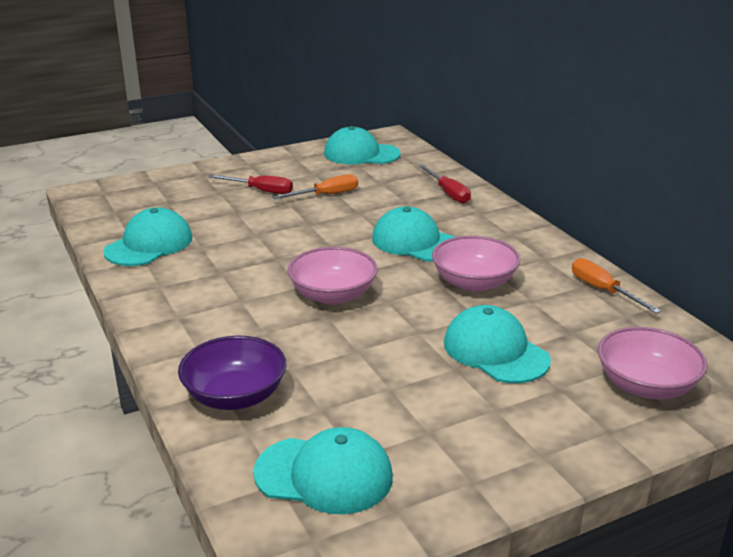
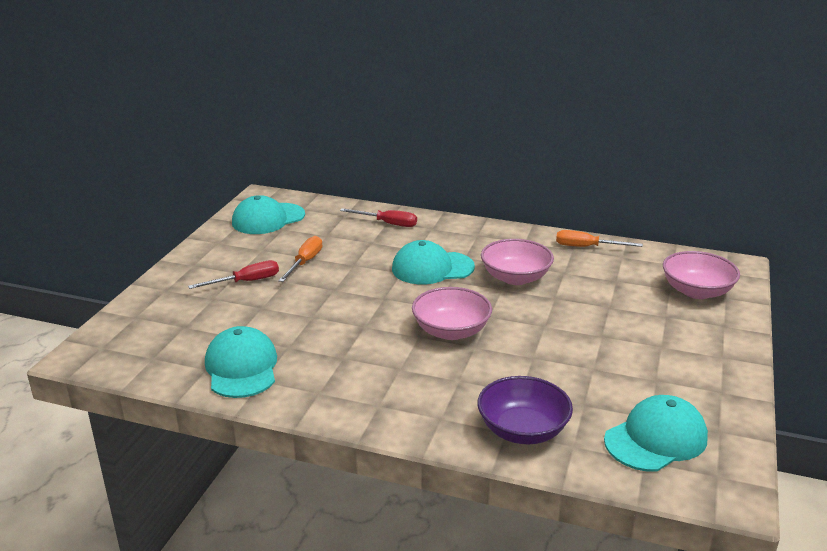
camera: 45 degrees left, 0 degrees up
(495, 351) = (602, 313): turquoise cap -> none

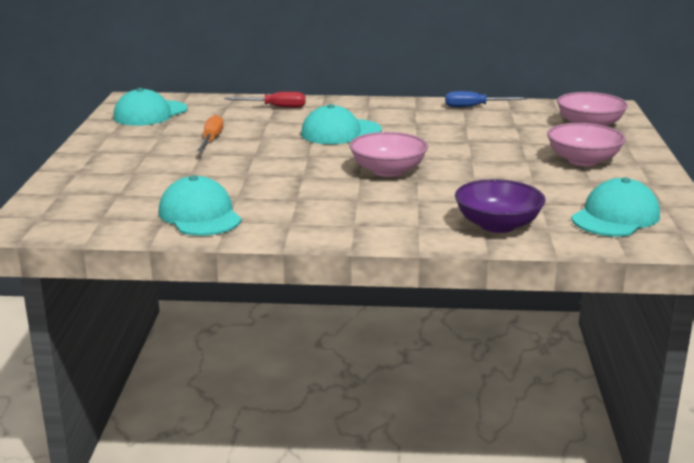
camera: 15 degrees left, 5 degrees down
(246, 282) = (160, 158): red screwdriver -> none
(515, 278) = (423, 131): pink bowl -> pink bowl (583, 160)
(587, 247) = (475, 107): orange screwdriver -> blue screwdriver

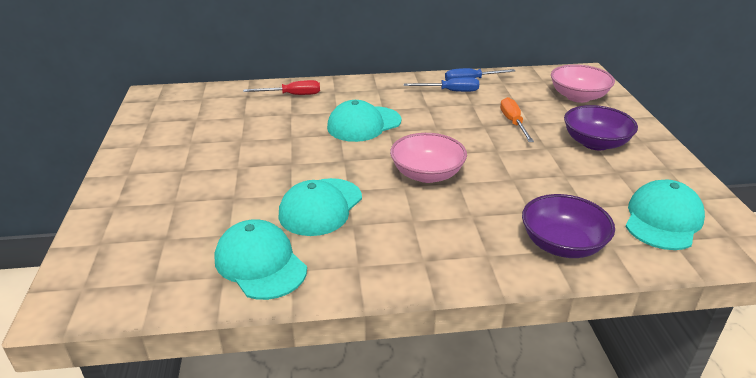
camera: 10 degrees left, 10 degrees up
(150, 114) = (174, 113): turquoise cap -> turquoise cap (320, 207)
(211, 140) = (243, 145): orange screwdriver -> orange screwdriver (513, 123)
(447, 113) = (450, 91): none -> blue screwdriver
(583, 160) = (595, 143): pink bowl -> purple bowl

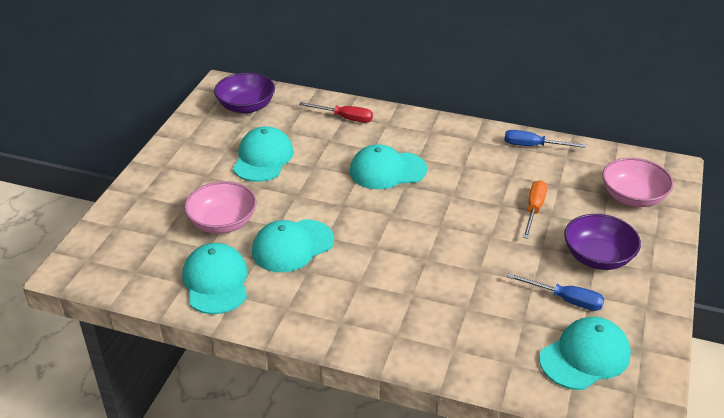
camera: 25 degrees right, 5 degrees up
(234, 142) = (263, 158): none -> turquoise cap
(427, 174) = (405, 242): pink bowl -> pink bowl (222, 222)
(450, 91) = (501, 154): blue screwdriver -> blue screwdriver (565, 300)
(562, 244) = (468, 347): purple bowl -> purple bowl (246, 106)

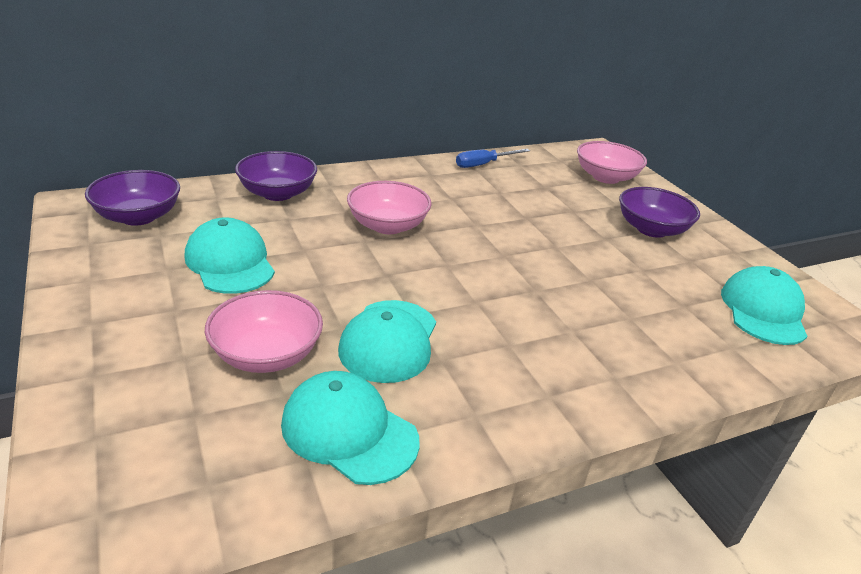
camera: 45 degrees left, 5 degrees down
(344, 118) = (277, 193): red screwdriver -> purple bowl
(387, 170) = (388, 226): turquoise cap -> pink bowl
(534, 209) = (556, 212): orange screwdriver -> none
(565, 300) = (683, 272): blue screwdriver -> none

